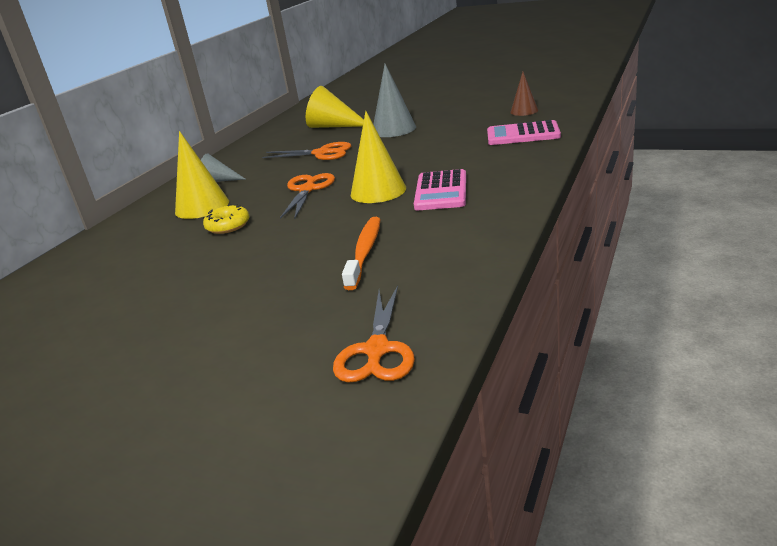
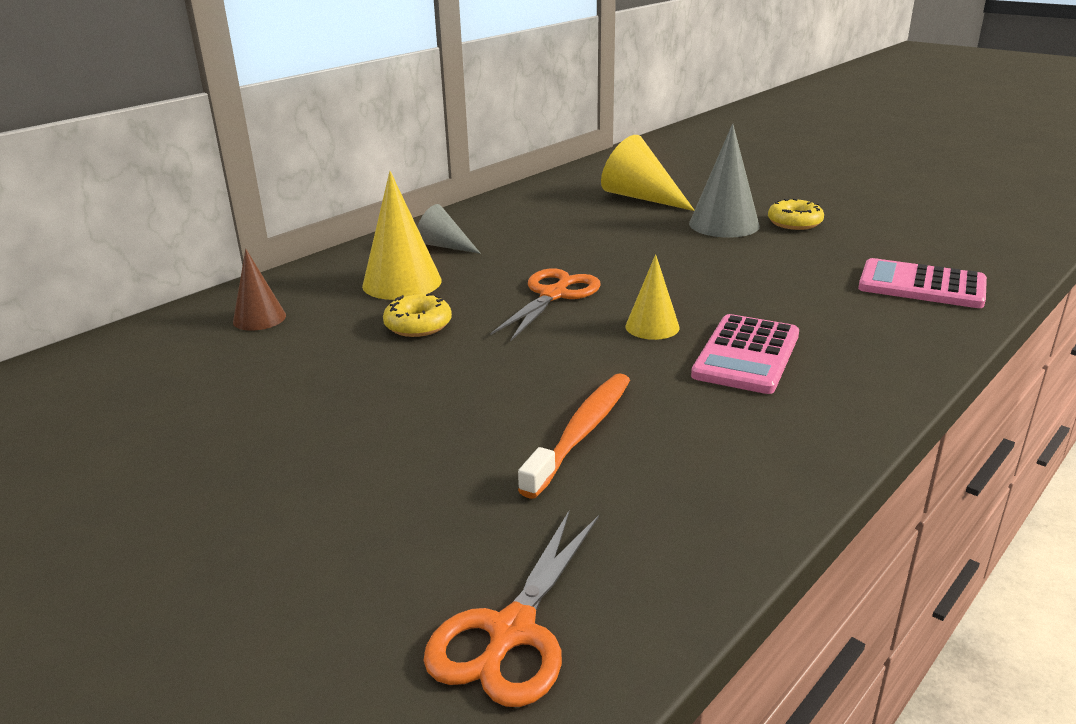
camera: 15 degrees right, 0 degrees up
(322, 153) = (603, 239): orange scissors -> none
(378, 191) = (652, 327): yellow cone -> yellow cone, size x0.61
(435, 119) = (794, 223): none -> yellow donut
(524, 111) = (941, 242): brown cone -> brown cone (259, 318)

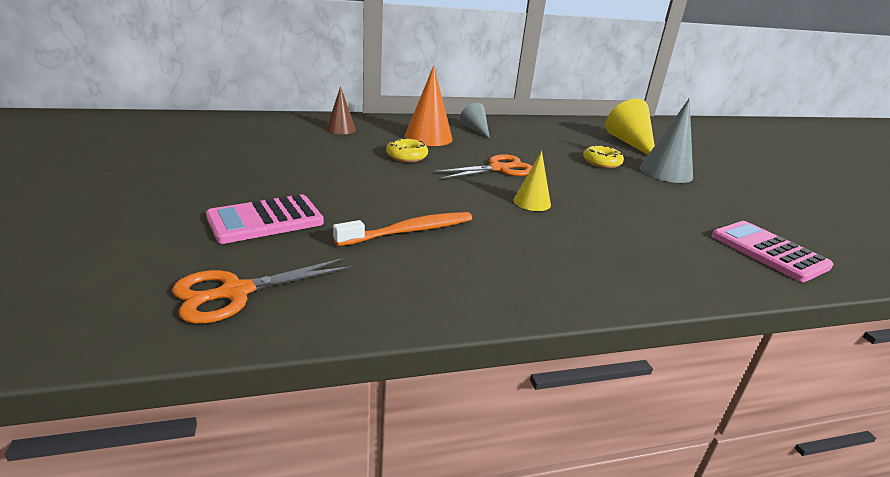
camera: 30 degrees right, 0 degrees up
(402, 283) = (428, 137): yellow cone -> orange cone
(746, 355) = (568, 237): pink calculator -> pink calculator (265, 220)
(794, 223) = (721, 187): yellow donut -> yellow donut (601, 162)

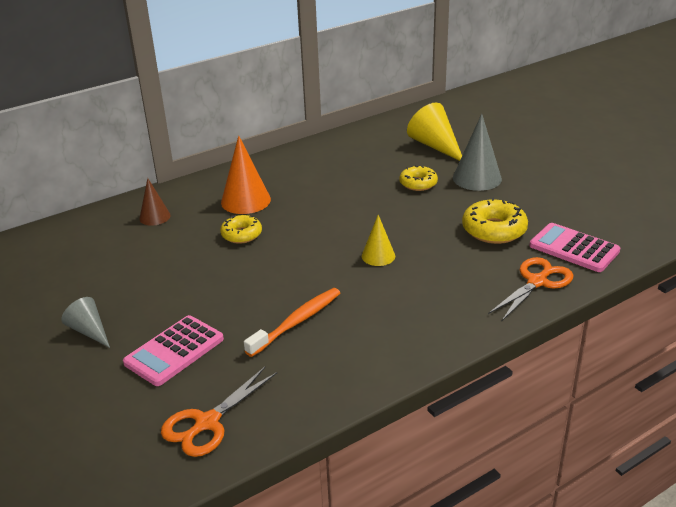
camera: 15 degrees left, 5 degrees up
(475, 130) = (284, 174): grey cone -> grey cone (89, 331)
(499, 169) = (332, 223): orange scissors -> orange scissors (537, 282)
(672, 213) = (494, 230): none -> yellow donut

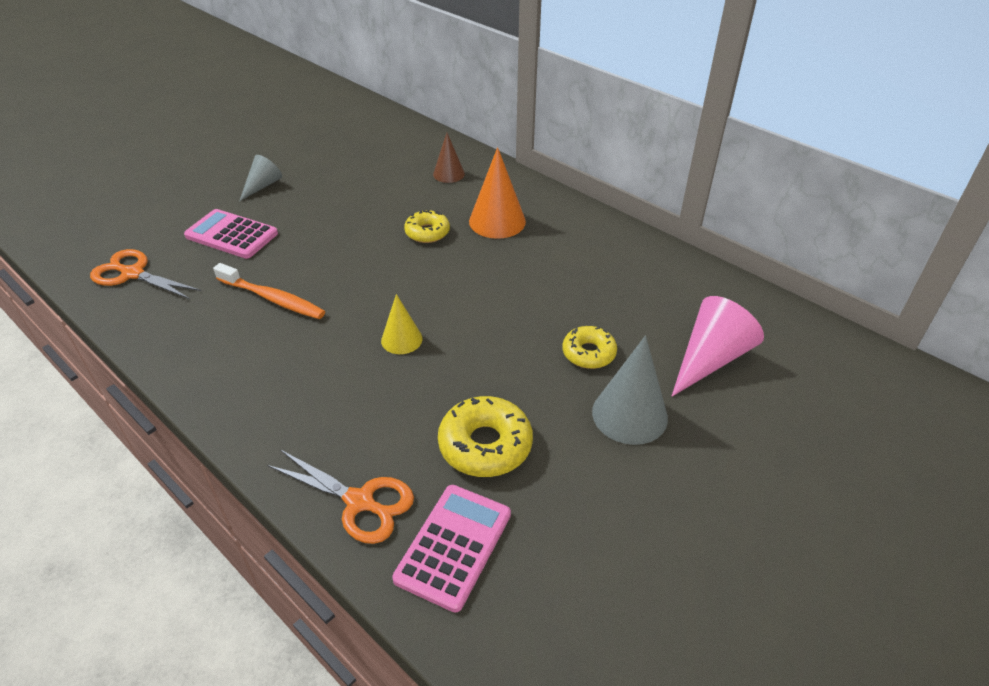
camera: 75 degrees right, 10 degrees up
(435, 146) = (710, 358): yellow cone -> pink cone

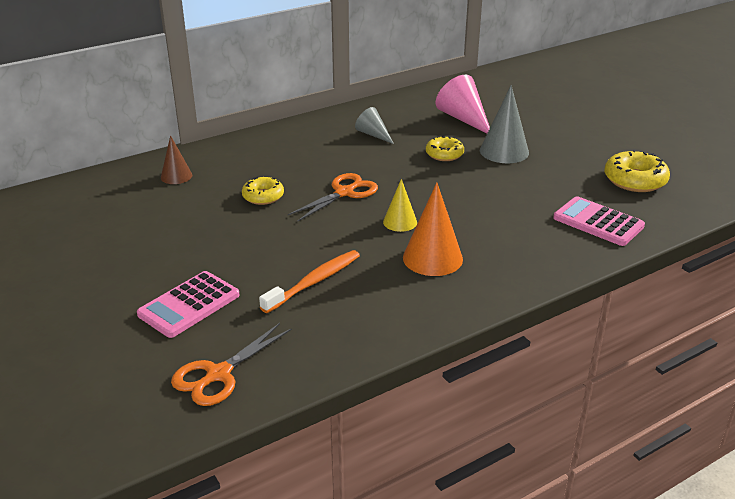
camera: 75 degrees left, 10 degrees down
(262, 186) = (104, 282): grey cone -> grey cone (373, 134)
(360, 502) = (559, 253): orange scissors -> orange scissors (344, 193)
(485, 445) = (518, 201): yellow donut -> yellow donut (635, 180)
(497, 221) = (269, 164): orange cone -> orange cone (432, 258)

